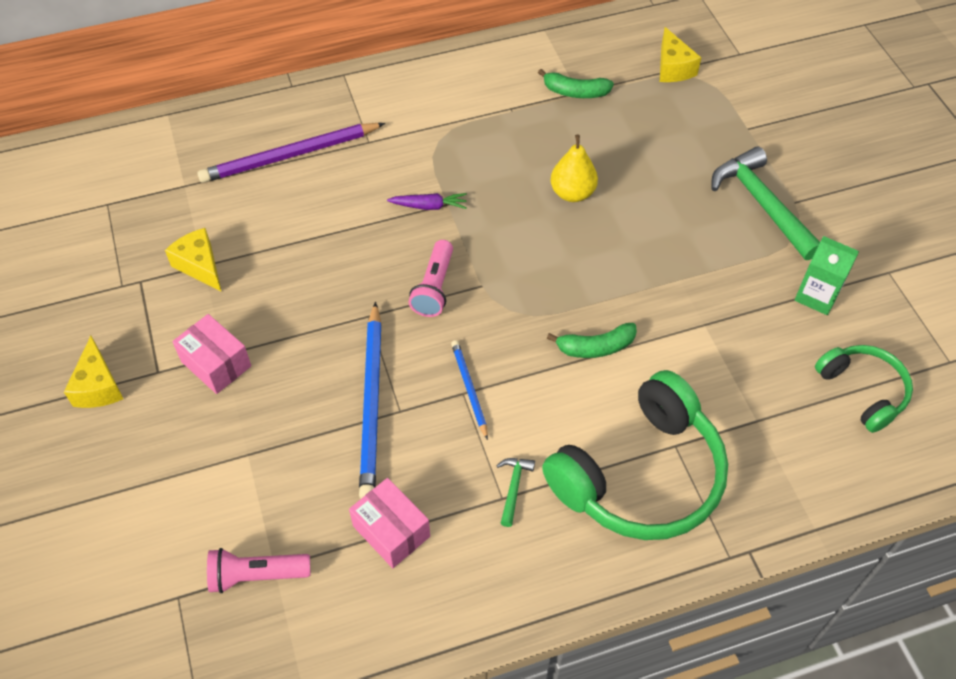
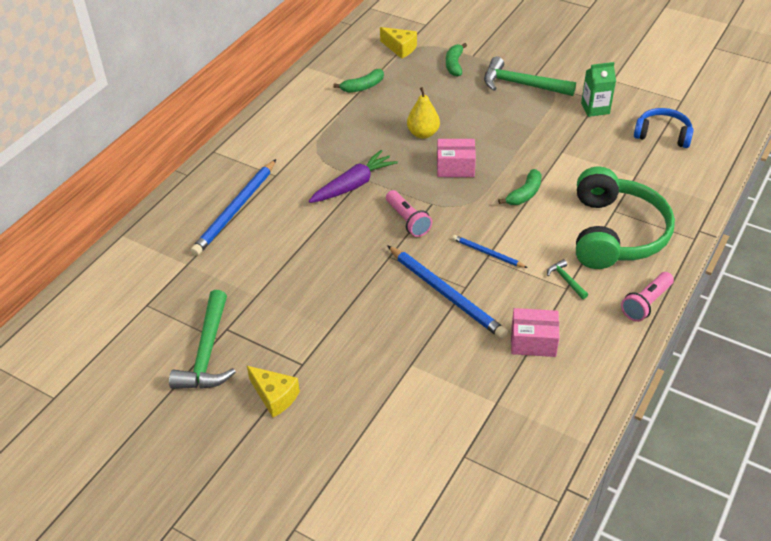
camera: 40 degrees left, 10 degrees down
(98, 293) = (207, 352): none -> green hammer
(200, 266) = (255, 297): yellow cheese -> none
(216, 364) = (333, 336): pink box -> pink box (455, 167)
(256, 575) = (492, 413): pink flashlight -> pink flashlight (646, 303)
(290, 156) = (236, 210): purple pencil -> blue pencil
(429, 206) = (353, 185): purple carrot -> purple carrot, size x1.75
(711, 127) = (454, 64): none -> green banana
(863, 391) = (662, 135): green headphones -> blue headphones

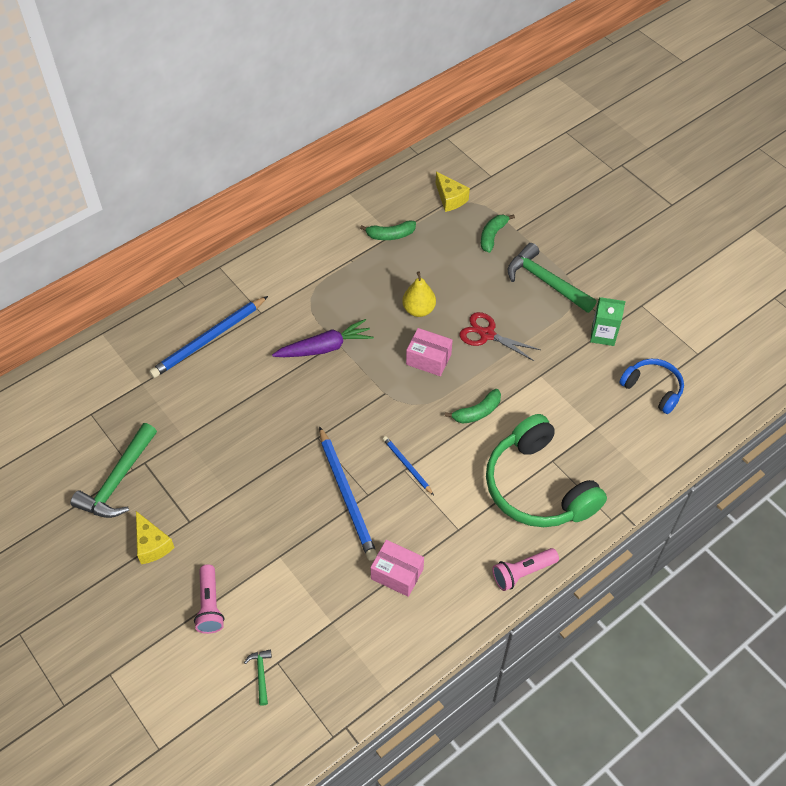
camera: 20 degrees right, 10 degrees up
(408, 220) = (354, 404): pink flashlight -> pink flashlight (210, 605)
(495, 135) = (487, 334): none -> red scissors
(566, 280) = (463, 520): green hammer -> green hammer (261, 674)
(615, 233) = (538, 486): green headphones -> green headphones turned 120 degrees clockwise

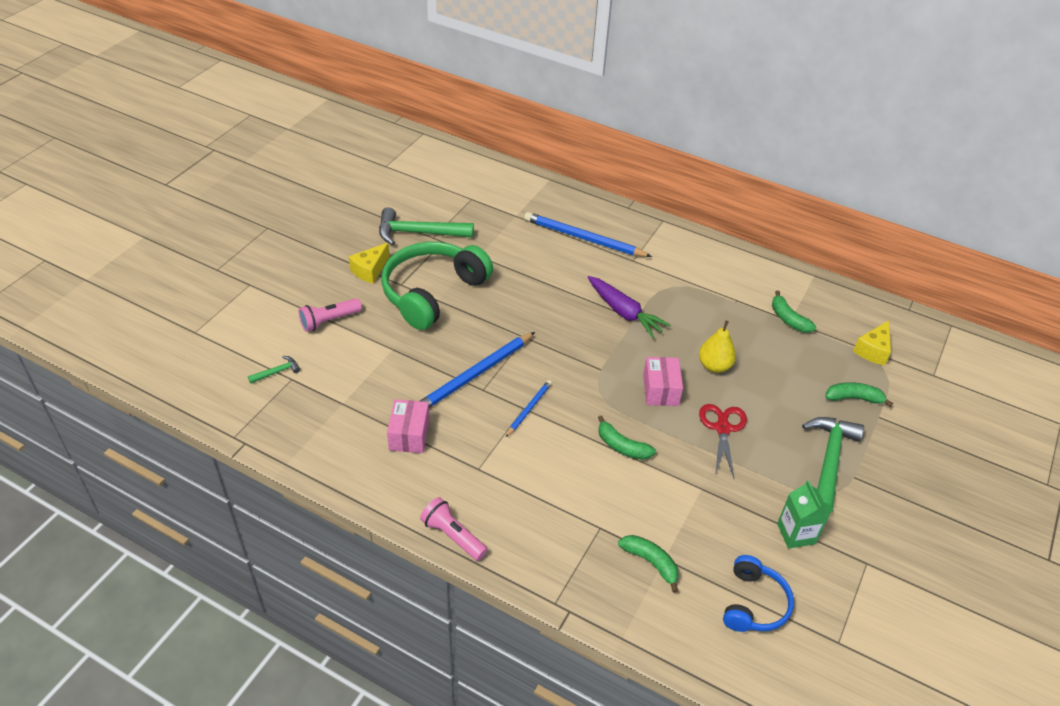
camera: 65 degrees right, 10 degrees down
(538, 486) = (561, 523): green headphones -> green headphones (432, 292)
(597, 439) = (651, 562): none -> green banana

